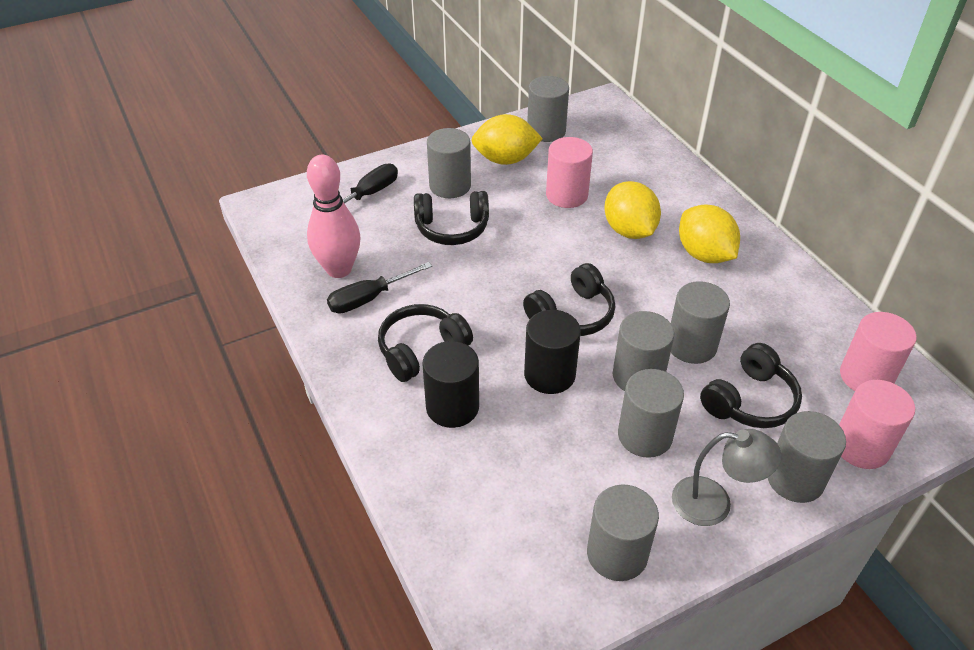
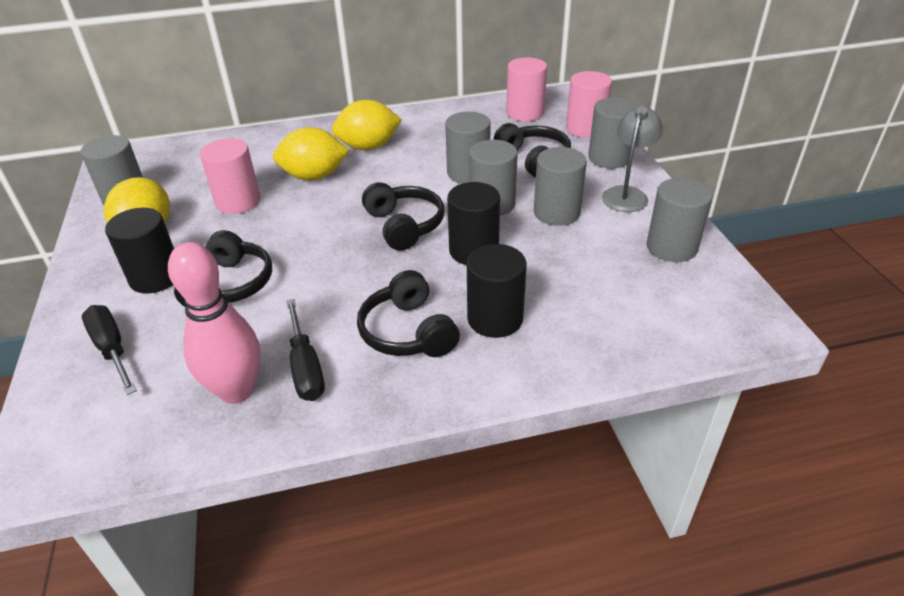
camera: 75 degrees left, 5 degrees down
(450, 186) = (155, 277): grey cylinder -> black cylinder

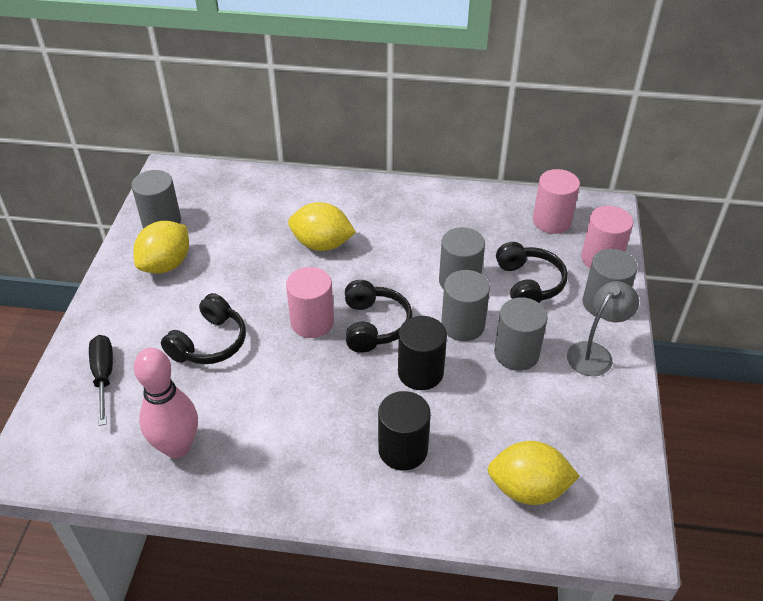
camera: 20 degrees right, 5 degrees up
(155, 277) = (157, 316): black cylinder -> none
(238, 201) = (248, 254): pink cylinder -> pink cylinder (312, 322)
(305, 367) = (235, 443): black screwdriver -> none
(368, 147) = (384, 222): yellow lemon -> yellow lemon (528, 489)
(408, 332) = (327, 438): black headphones -> none
(671, 247) = (601, 428): grey cylinder -> none

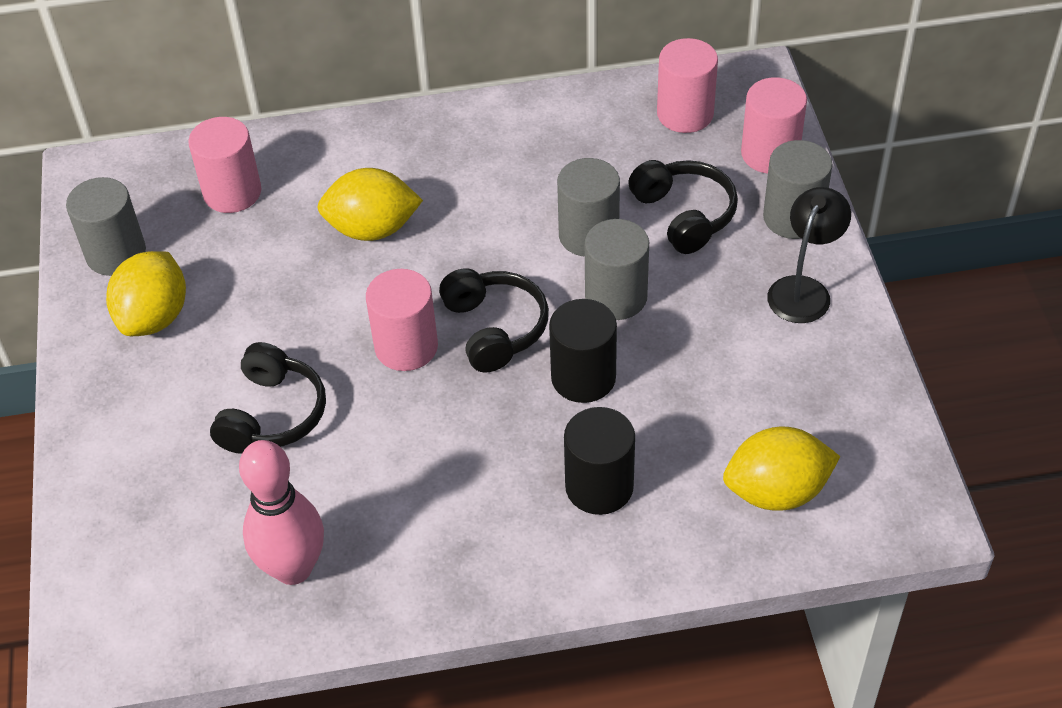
camera: 15 degrees left, 5 degrees up
(104, 376) = (141, 502): black screwdriver -> none
(246, 203) = (232, 192): none -> pink cylinder
(516, 353) = (701, 317): grey cylinder -> none
(595, 353) = (803, 290): grey lamp -> black lamp

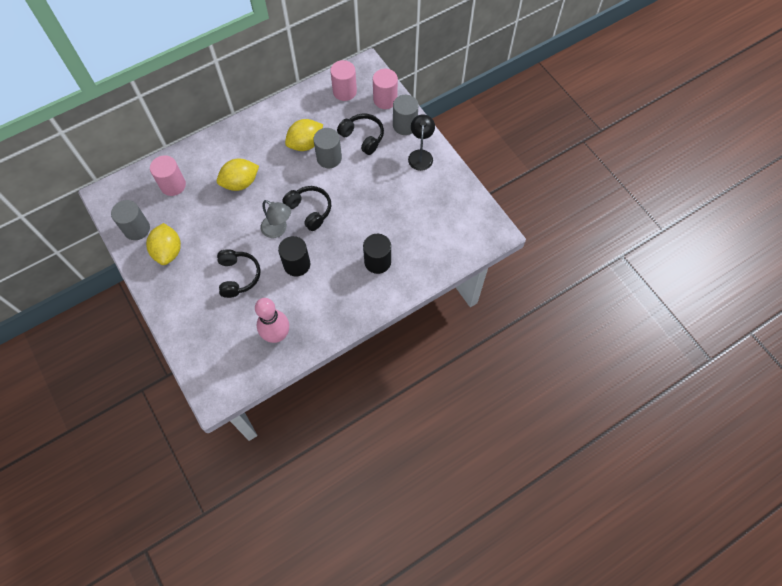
camera: 25 degrees left, 15 degrees up
(406, 347) = (278, 230): pink cylinder -> grey lamp
(583, 377) = (353, 219): black cylinder -> black cylinder (297, 264)
(616, 297) = (351, 181): grey cylinder -> none
(776, 491) = (442, 241): yellow lemon -> yellow lemon (305, 144)

